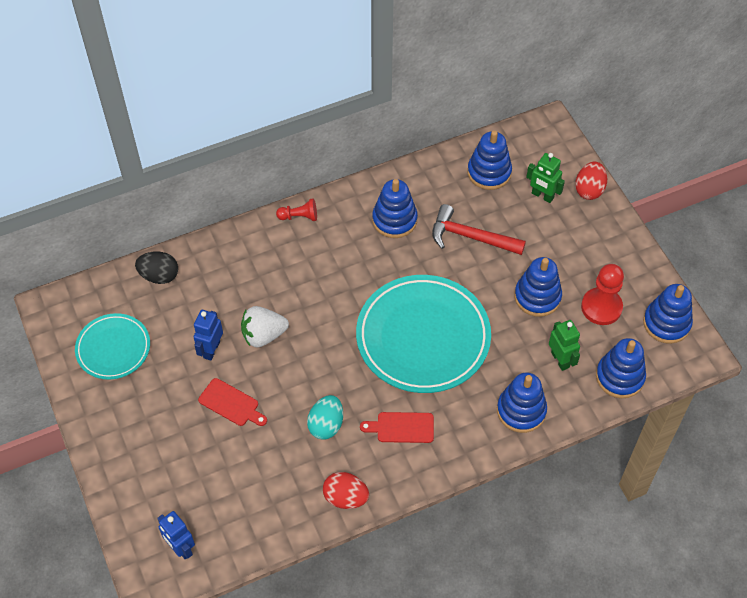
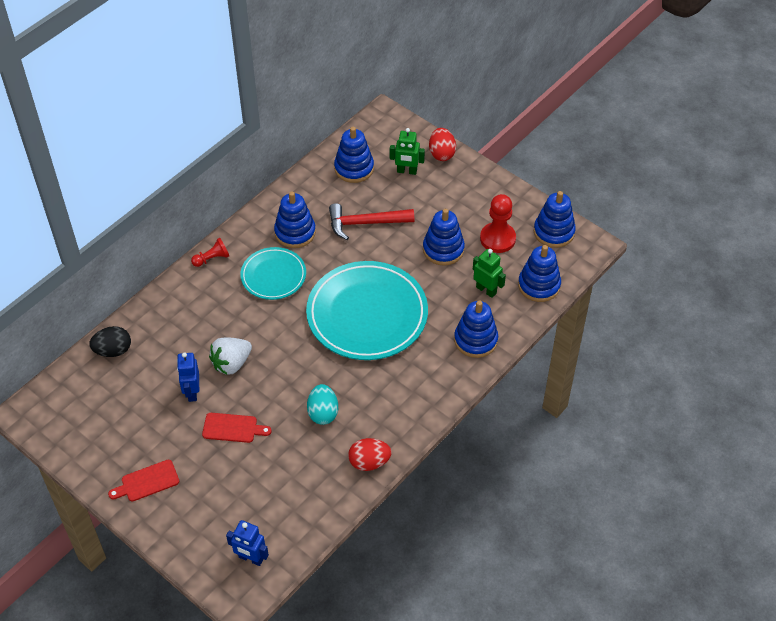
camera: 25 degrees left, 5 degrees down
(113, 348) = (103, 424): turquoise plate -> turquoise plate (273, 276)
(401, 427) = (386, 390): red cutting board -> red cutting board (147, 482)

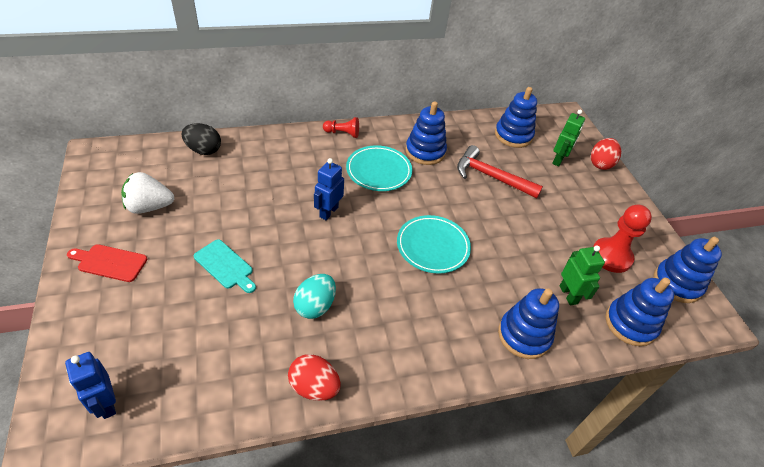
camera: 30 degrees right, 5 degrees down
(192, 392) = (225, 215): blue robot -> blue robot (328, 212)
(231, 363) = (279, 214): white strawberry -> white strawberry (149, 207)
(233, 428) = (225, 266): red cutting board -> turquoise cutting board
(367, 314) = (433, 246): turquoise plate -> turquoise plate, size x0.55
(406, 171) = (558, 160): green robot -> green robot turned 105 degrees counterclockwise
(443, 249) = (549, 235): blue stacking toy -> none

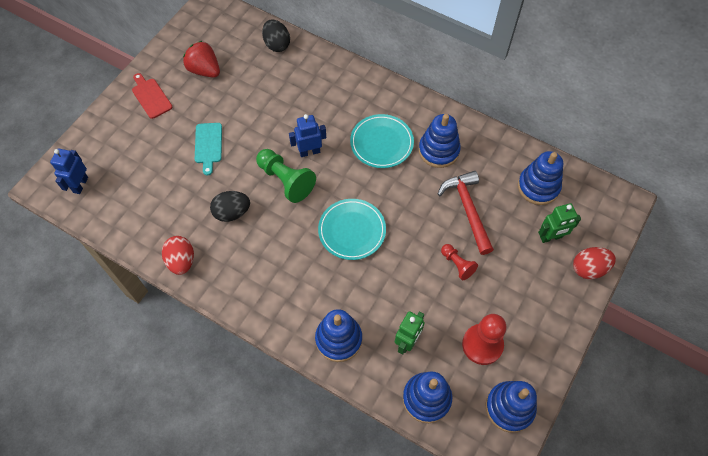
camera: 50 degrees right, 15 degrees up
(149, 207) = (204, 70): white strawberry -> red strawberry
(315, 306) = (232, 212): turquoise egg -> black egg
(334, 246) = (286, 180): none -> green pawn
(342, 133) = (390, 91): red pawn -> red pawn (457, 264)

